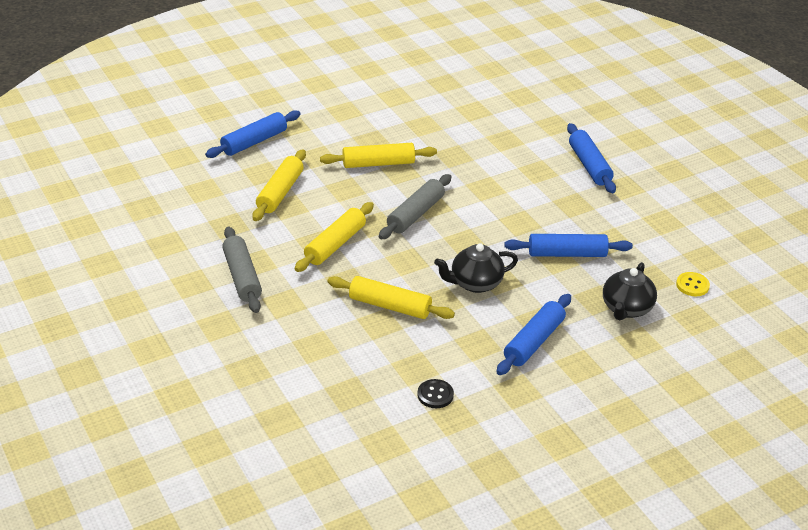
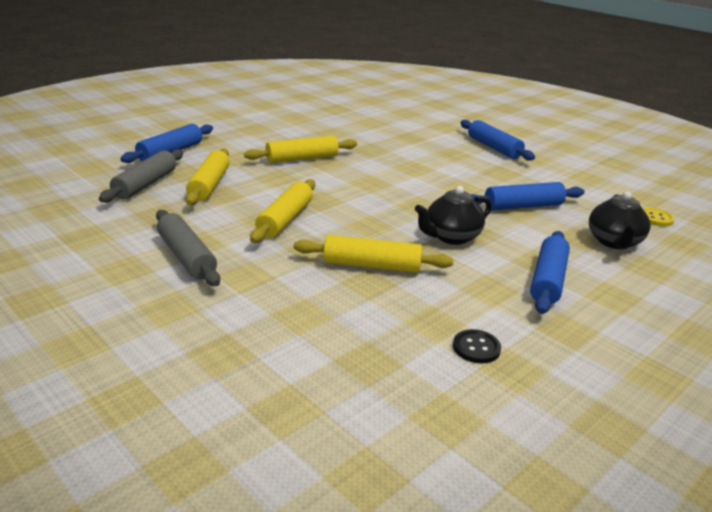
camera: 15 degrees left, 10 degrees down
(415, 214) = (357, 190): grey rolling pin -> grey rolling pin (145, 184)

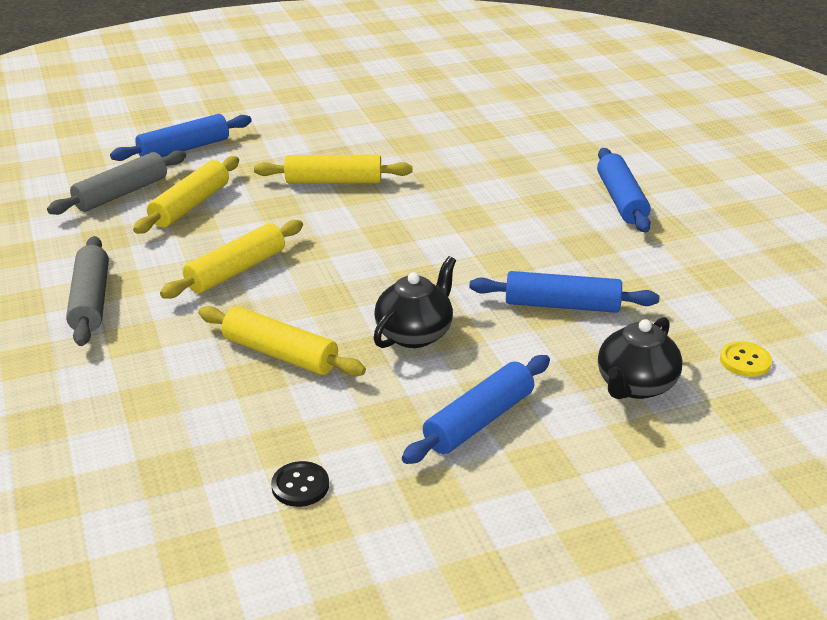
camera: 25 degrees right, 5 degrees up
(451, 237) = (415, 333): black teapot -> black teapot turned 135 degrees clockwise

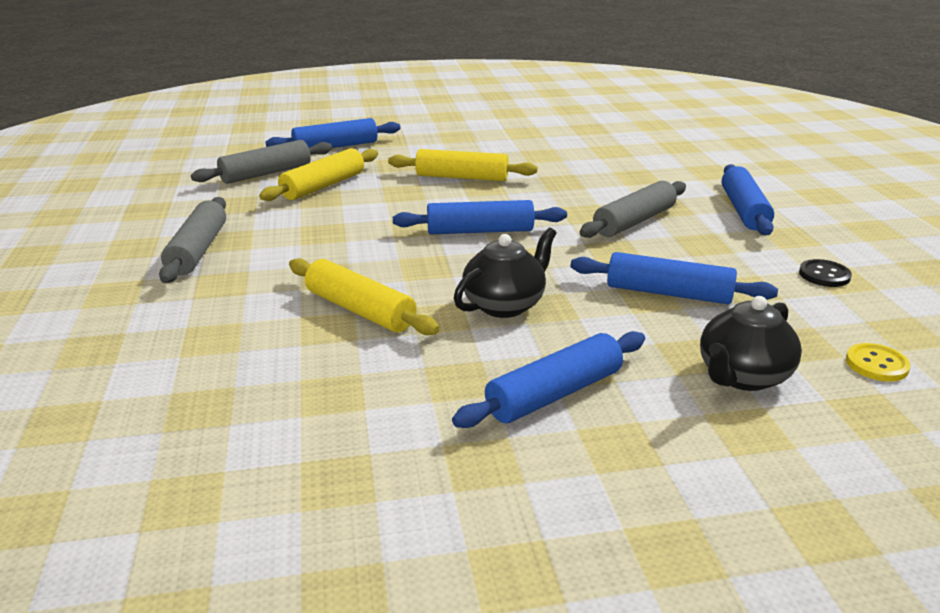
camera: 10 degrees right, 5 degrees down
(236, 270) = (344, 237): yellow rolling pin -> none
(300, 486) = (334, 439): black button -> black button (824, 275)
(370, 249) = (480, 231): none -> blue rolling pin
(518, 224) = (634, 221): none -> grey rolling pin

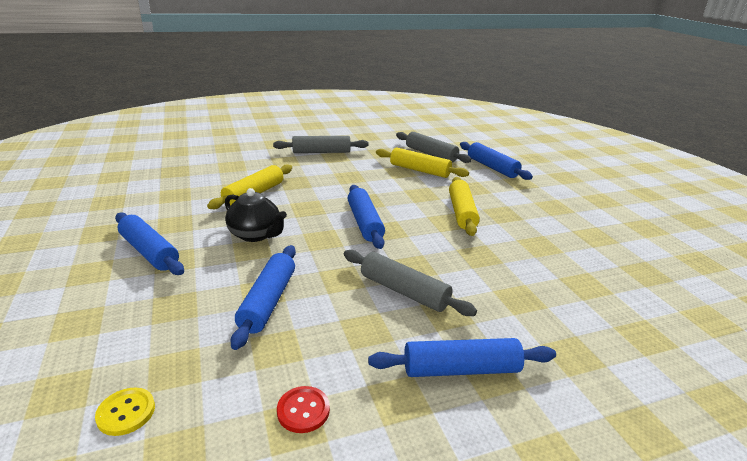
camera: 80 degrees right, 0 degrees up
(742, 377) = (138, 327): black teapot -> none
(824, 275) = (303, 410): black button -> red button

